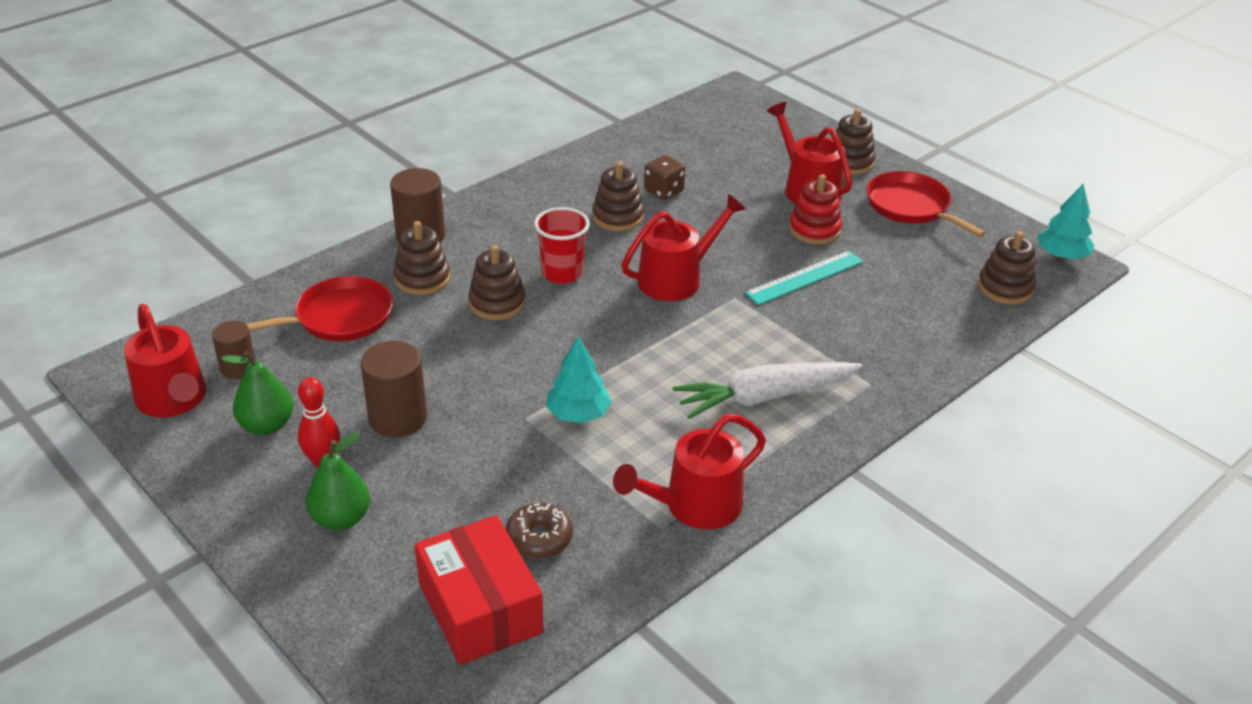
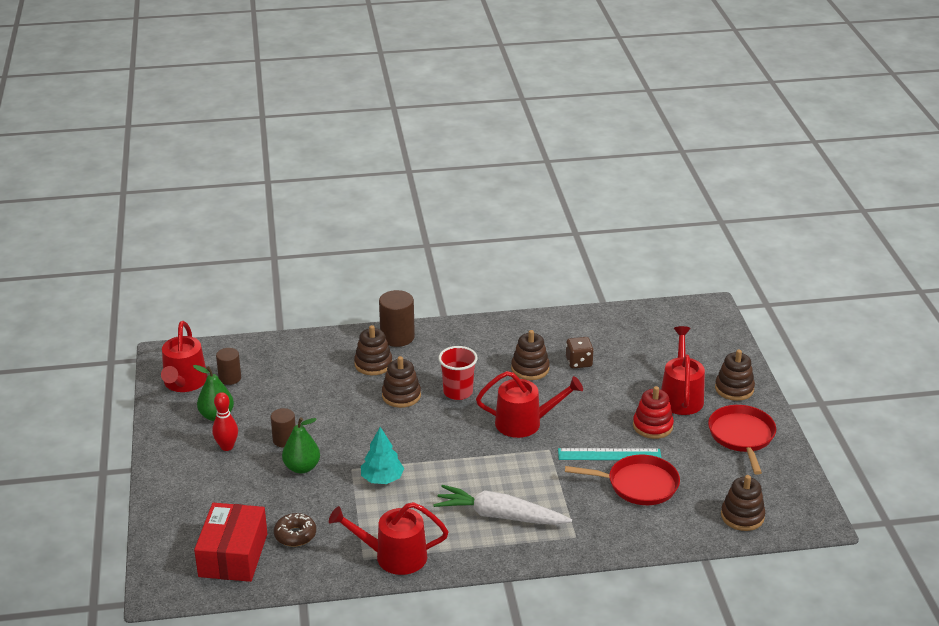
camera: 35 degrees right, 5 degrees down
(339, 317) = (306, 370): red pan -> red pan (639, 485)
(341, 519) = (209, 480): green pear -> green pear (302, 467)
(398, 418) = (284, 440): brown cylinder -> brown cylinder, size x0.63
(1061, 255) = (814, 512): turquoise tree -> none

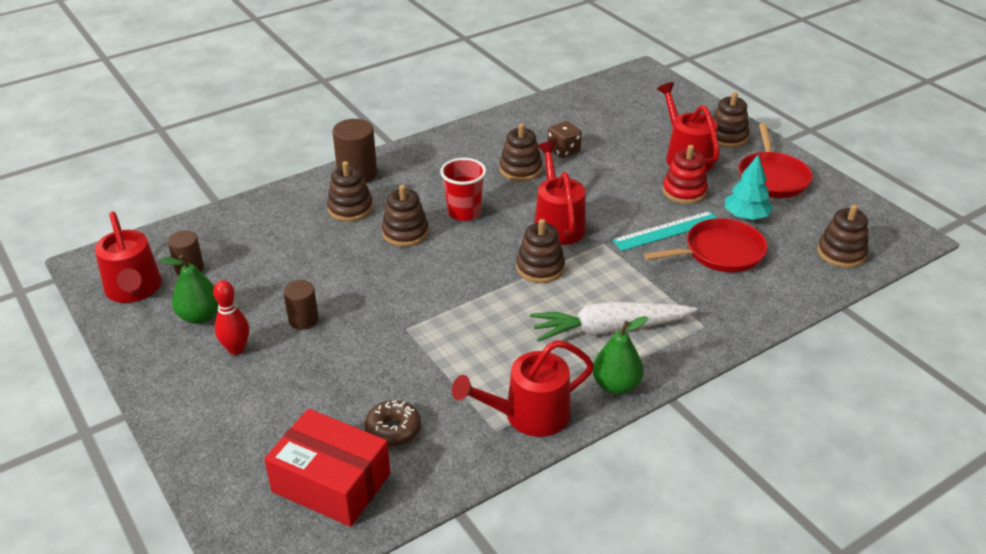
camera: 25 degrees left, 5 degrees up
(233, 555) = (331, 483): red box -> red box turned 45 degrees counterclockwise
(302, 467) = (346, 345): green pear -> green pear (616, 385)
(382, 479) = (450, 329): turquoise tree -> turquoise tree (746, 216)
(483, 454) = (540, 268): none -> brown stacking toy
(524, 423) = (557, 224): red watering can -> red watering can turned 75 degrees counterclockwise
(742, 436) = (772, 178): red pan -> red pan turned 150 degrees counterclockwise

